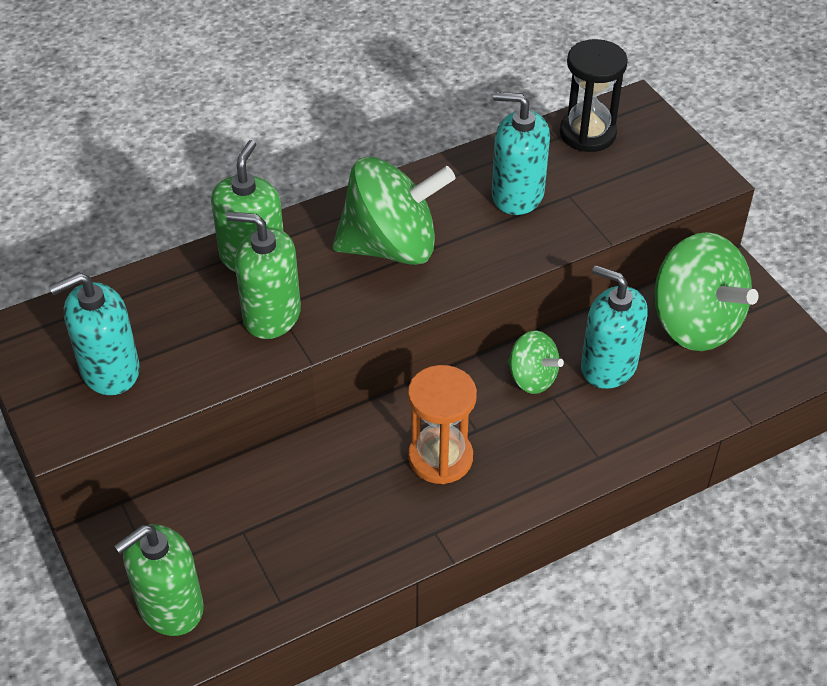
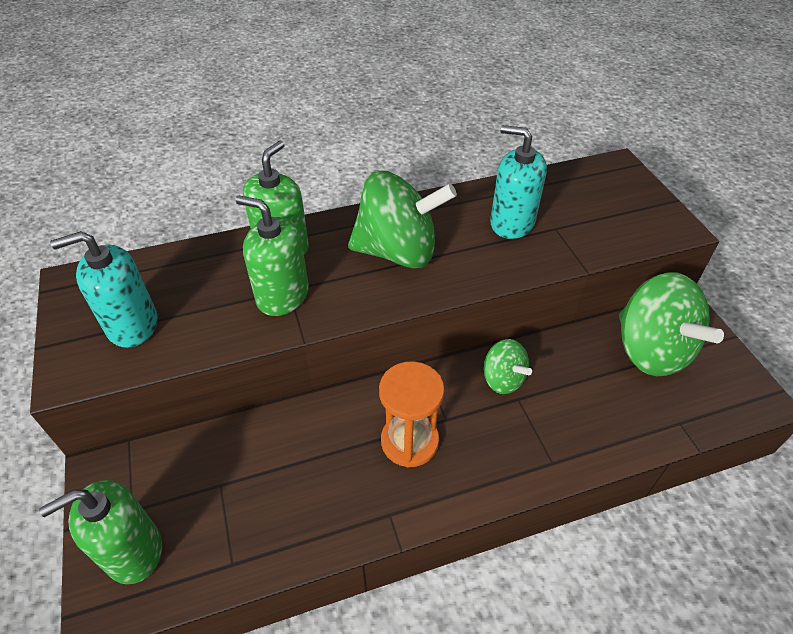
camera: 10 degrees right, 0 degrees up
(587, 133) = (577, 182): black hourglass -> none
(608, 366) = (571, 378): turquoise soap dispenser -> none

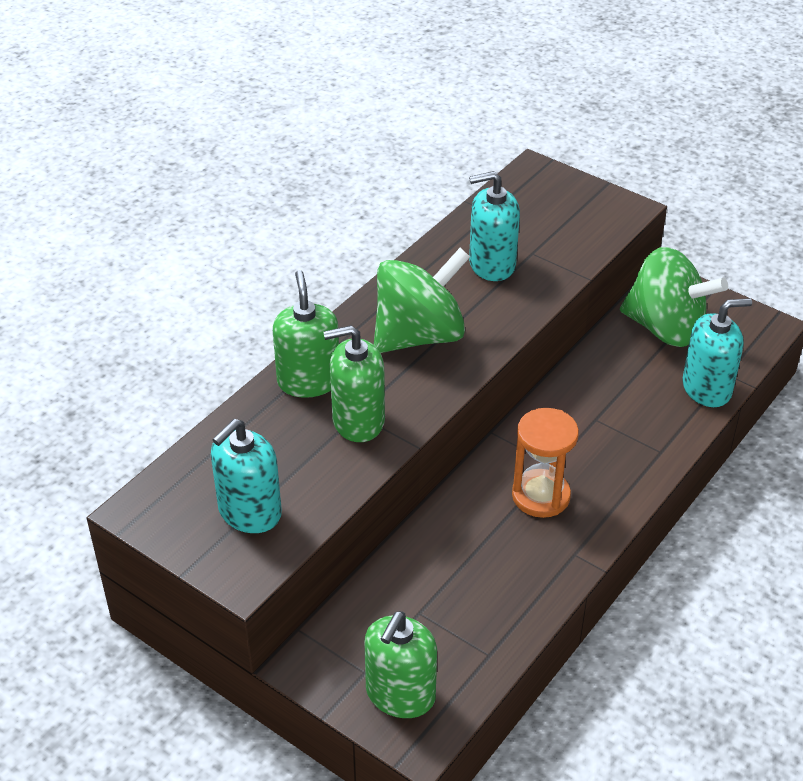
camera: 35 degrees left, 5 degrees down
(503, 379) = (570, 410): green spinning top -> none
(647, 426) = (706, 388): none -> turquoise soap dispenser

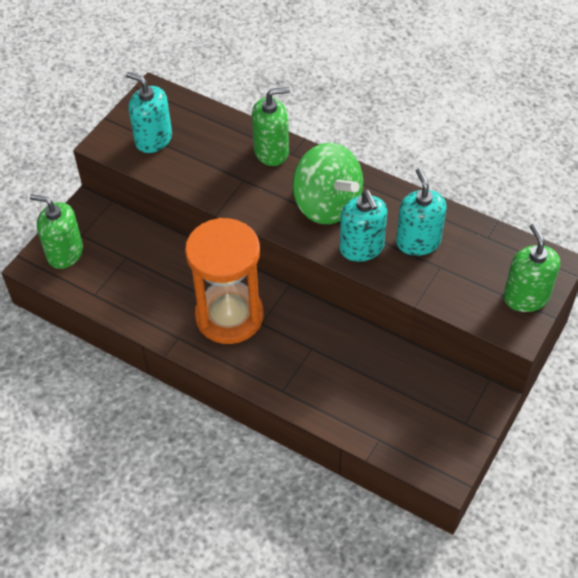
camera: 85 degrees right, 10 degrees up
(358, 421) = (236, 180): green soap dispenser -> green soap dispenser (526, 297)
(541, 496) = (229, 316): orange hourglass -> orange hourglass, size x1.65
(665, 328) = (426, 395): green spinning top -> none
(706, 388) = (357, 424): turquoise soap dispenser -> turquoise soap dispenser (361, 247)

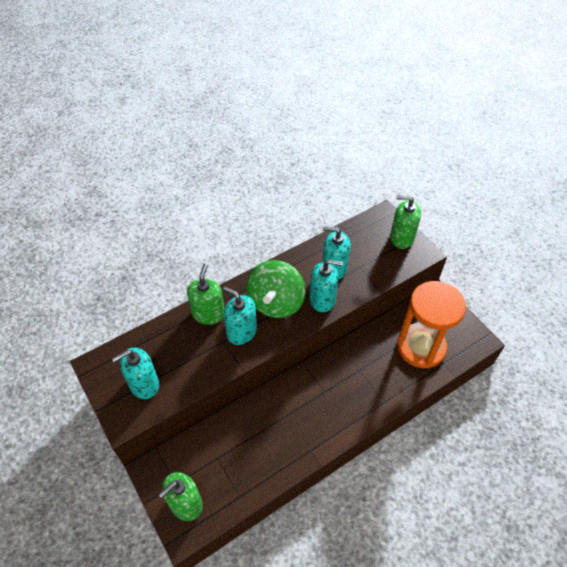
camera: 65 degrees left, 0 degrees up
(229, 316) = (309, 409): orange hourglass -> orange hourglass (421, 347)
(266, 190) = (241, 332): none -> turquoise soap dispenser
(327, 205) = (276, 302): green spinning top -> green spinning top turned 120 degrees clockwise

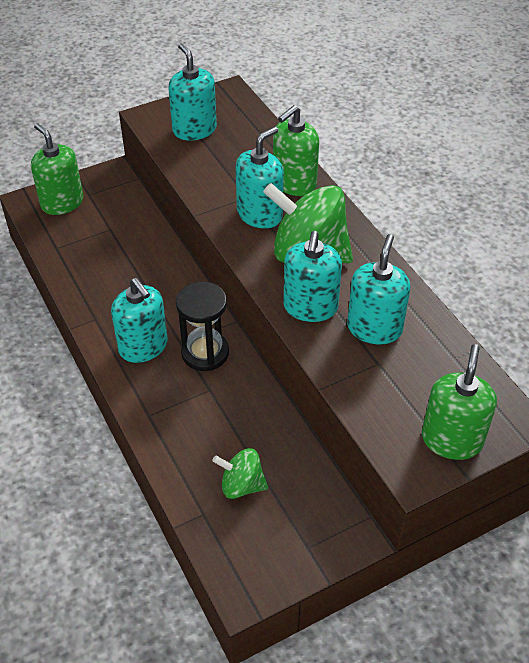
camera: 95 degrees right, 5 degrees down
(208, 314) = (294, 183): green soap dispenser -> green soap dispenser turned 120 degrees clockwise
(331, 376) = (205, 353): none -> black hourglass
(331, 414) = (143, 346): none -> turquoise soap dispenser
(421, 347) = (241, 485): orange hourglass -> green spinning top

